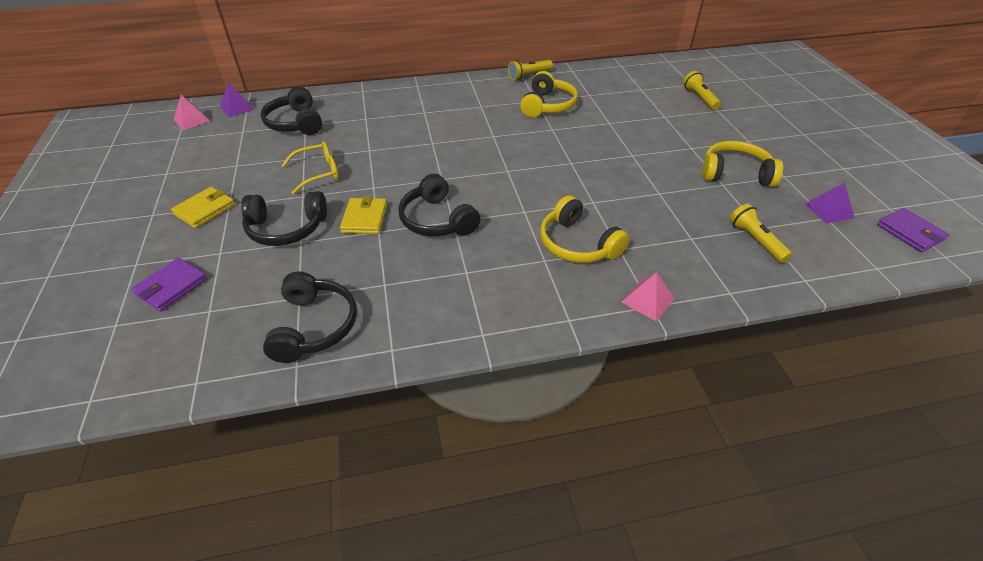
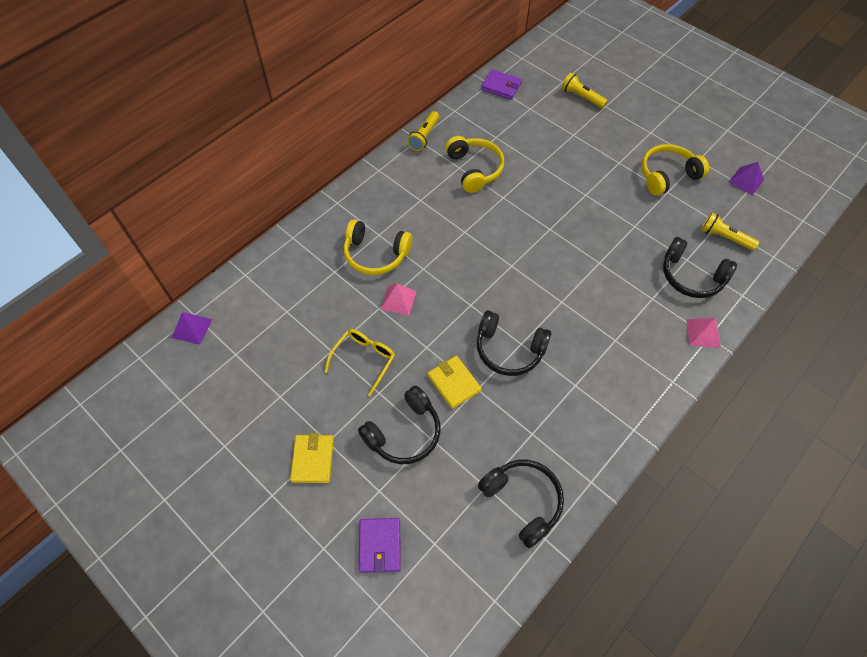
camera: 35 degrees left, 15 degrees up
(192, 120) = (165, 370): pink pyramid -> pink pyramid (398, 300)
(295, 123) = (275, 314): black headphones -> black headphones (691, 276)
(577, 244) = (623, 311): yellow headphones -> yellow headphones (376, 254)
(910, 232) = (800, 175): purple wallet -> purple wallet (501, 86)

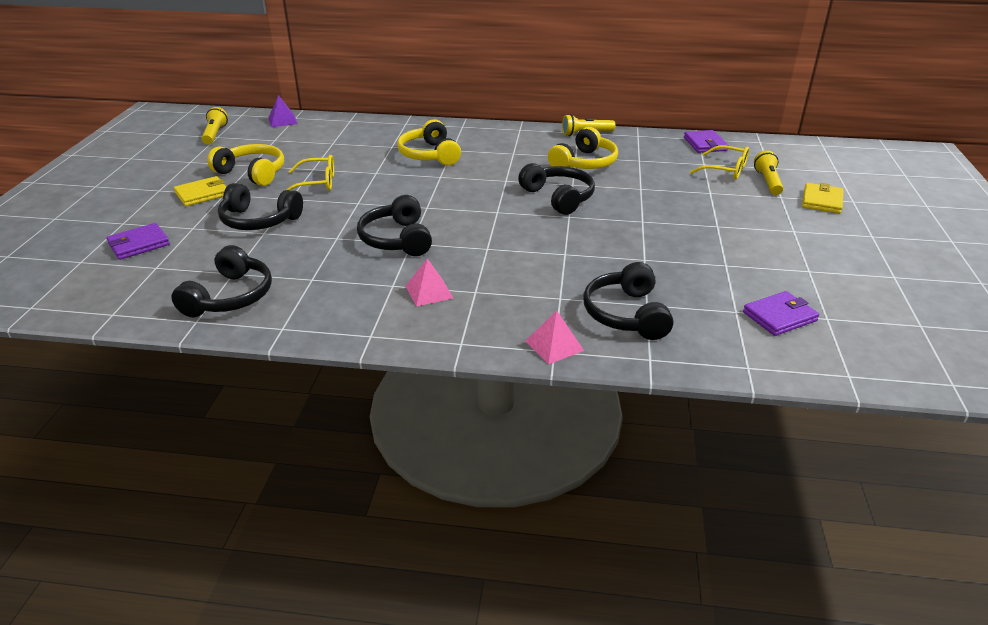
camera: 55 degrees right, 25 degrees down
(398, 300) = (393, 177): pink pyramid -> pink pyramid (429, 292)
(454, 383) = (332, 225): yellow wallet -> yellow wallet (821, 201)
(517, 217) = (558, 197): none -> black headphones
(548, 105) = (725, 170): none -> yellow glasses
(667, 175) = (749, 258): yellow headphones -> yellow headphones (252, 173)
(724, 237) = (719, 321): yellow flashlight -> yellow flashlight (215, 134)
(735, 208) = (779, 316): none -> purple wallet
(746, 181) = (837, 312): purple pyramid -> none

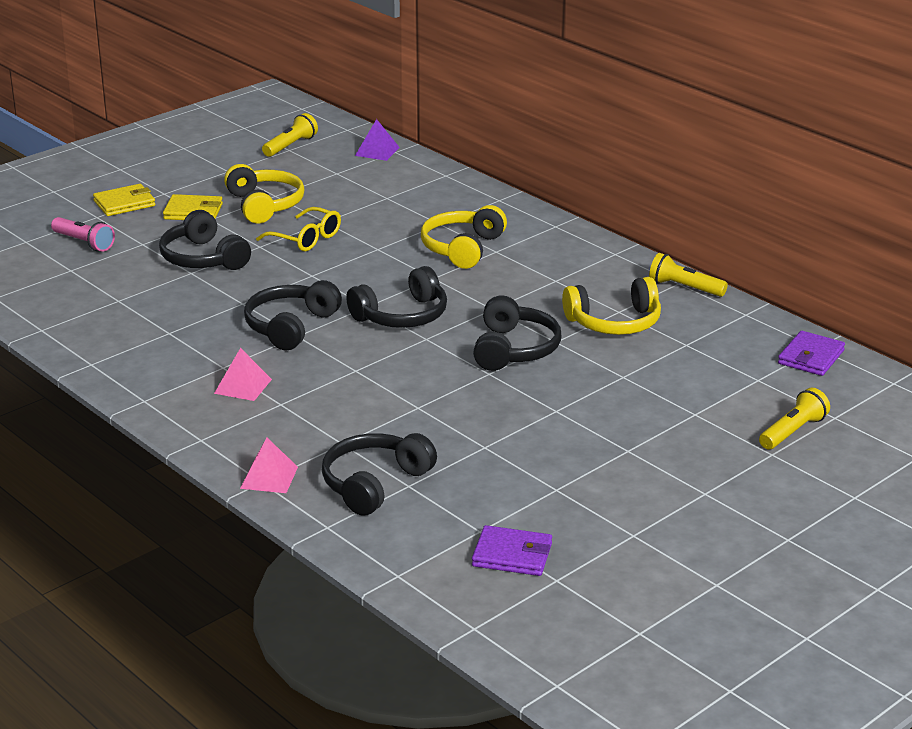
camera: 40 degrees right, 5 degrees down
(139, 244) = (84, 243): purple wallet -> pink flashlight
(230, 297) = (90, 320): black headphones -> black headphones (402, 316)
(725, 170) = (769, 397): yellow glasses -> none
(821, 201) = (813, 479): yellow wallet -> yellow wallet (124, 203)

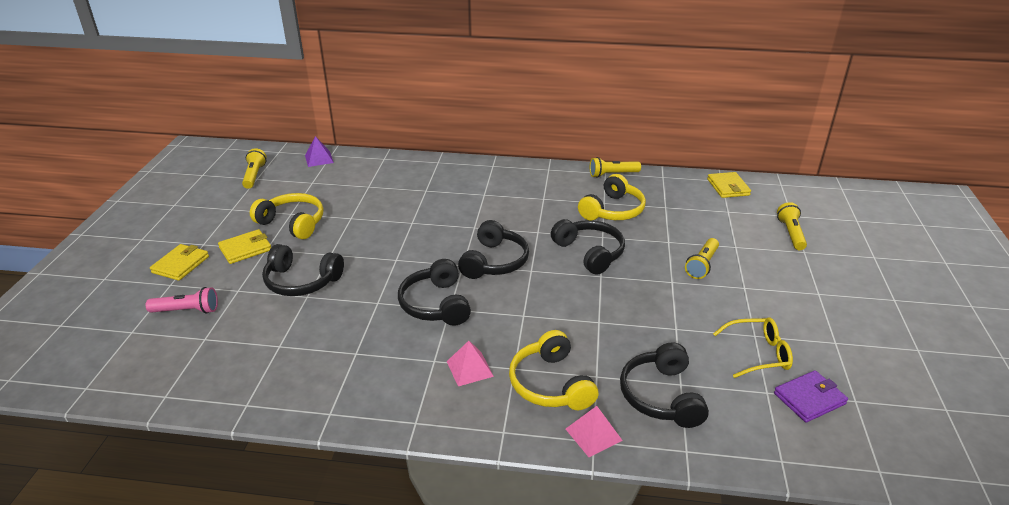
camera: 40 degrees left, 5 degrees up
(305, 238) = (355, 235): yellow glasses -> yellow glasses (757, 354)
(462, 248) = (463, 201): yellow headphones -> yellow headphones (551, 384)
(619, 412) = (702, 265): none -> yellow flashlight
(811, 357) = (728, 187): purple wallet -> yellow wallet

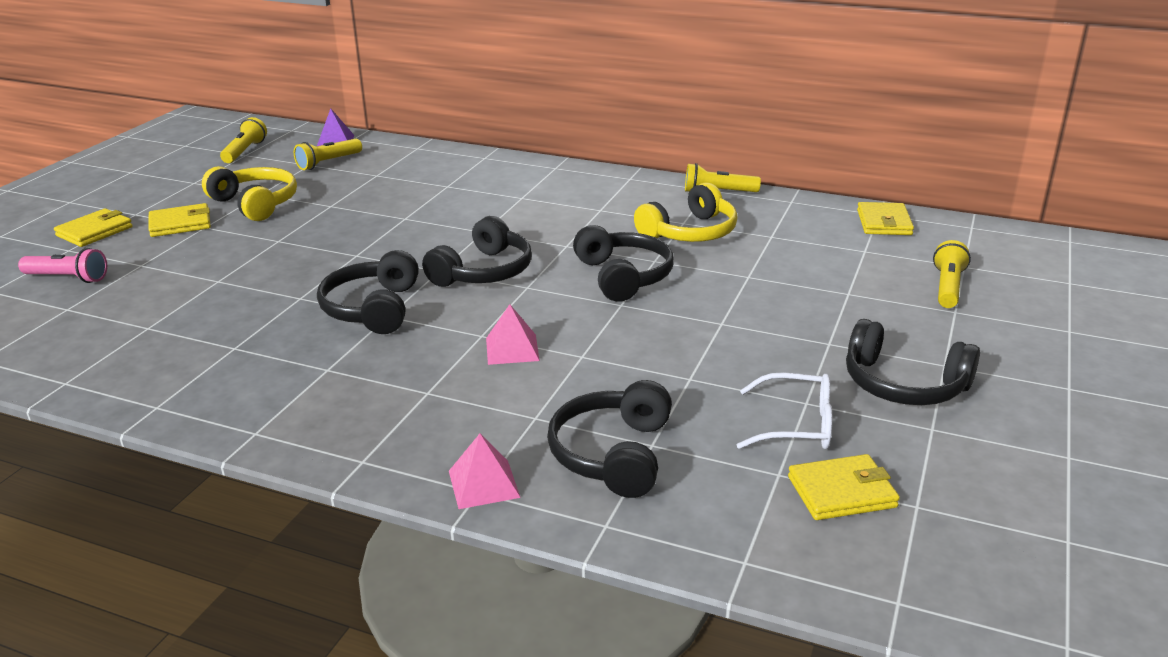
camera: 15 degrees right, 5 degrees down
(301, 281) = (223, 264): black headphones -> black headphones (903, 384)
(469, 368) = (367, 384): pink pyramid -> pink pyramid (512, 349)
(551, 384) = (465, 417): yellow headphones -> none
(702, 265) = (781, 309): yellow flashlight -> yellow flashlight (328, 163)
(757, 354) = (795, 425): yellow glasses -> white glasses
(809, 398) = (841, 492): purple wallet -> yellow wallet

